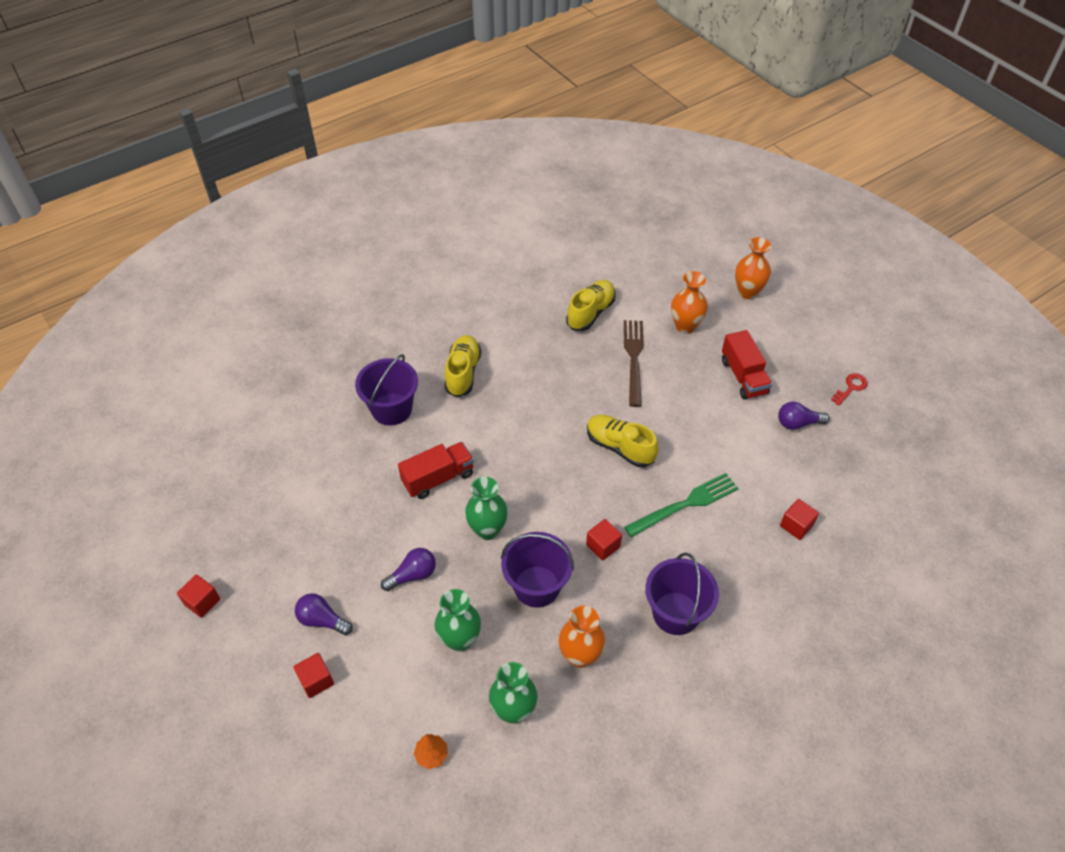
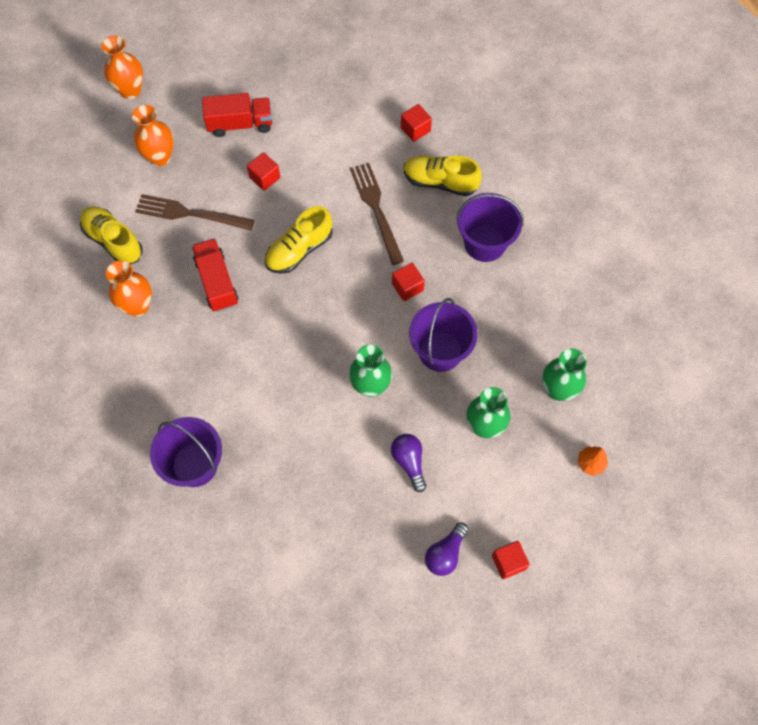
camera: 80 degrees left, 15 degrees up
(202, 602) = (405, 679): red cube -> red cube (265, 178)
(438, 478) = (299, 425): red truck -> red truck (217, 282)
(463, 373) = (163, 383): yellow shoe -> yellow shoe (440, 182)
(580, 655) = (514, 327): orange vase -> orange vase (138, 306)
(686, 504) = (376, 208): green fork -> brown fork
(798, 423) = (306, 96): purple light bulb -> none
(851, 387) = (276, 43): red key -> none

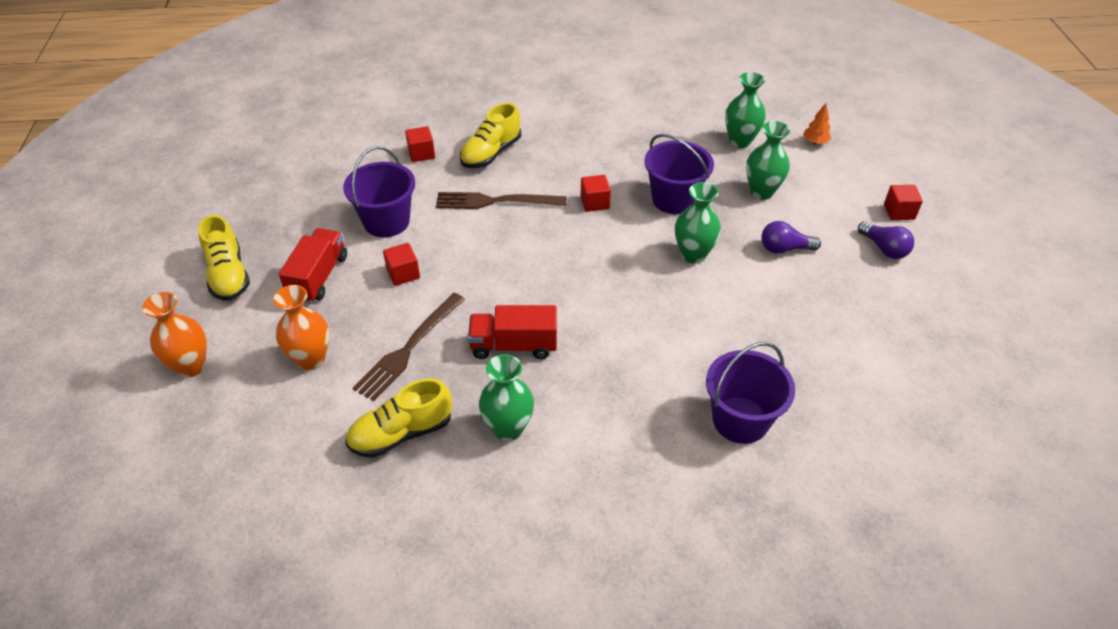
camera: 70 degrees left, 20 degrees down
(138, 306) = (508, 428): orange vase -> green vase
(299, 250) = (510, 268): yellow shoe -> yellow shoe (228, 275)
(485, 243) = (573, 144): purple bucket -> purple bucket (386, 221)

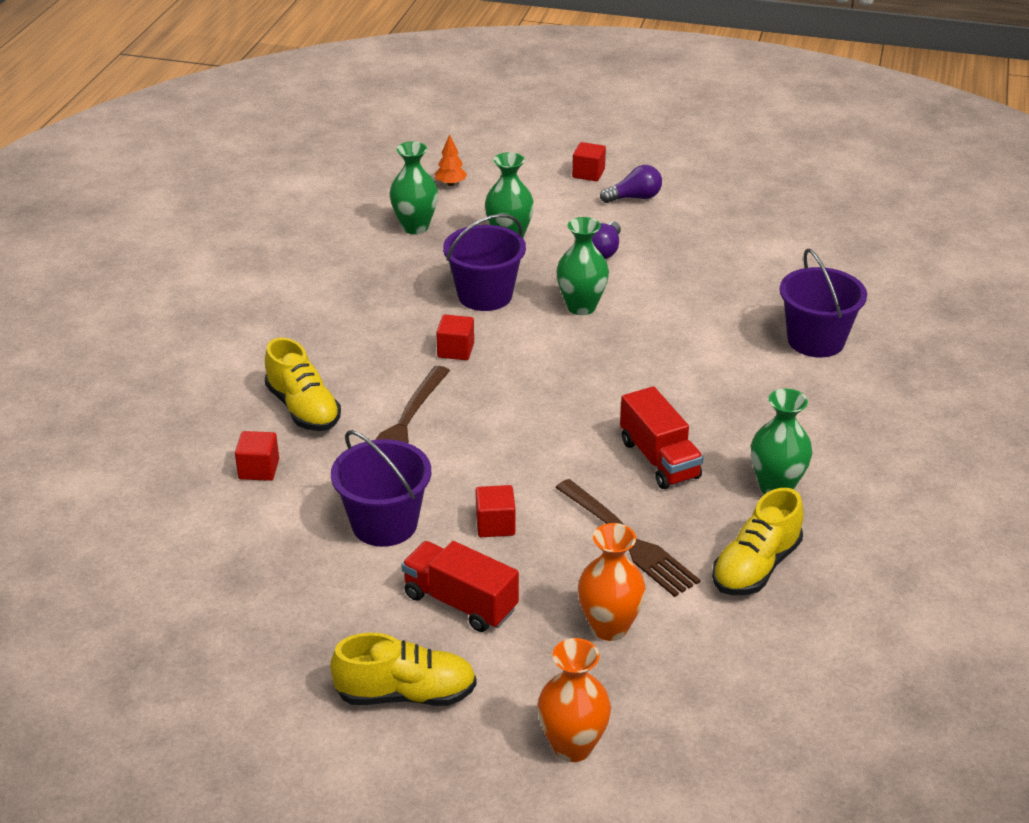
camera: 70 degrees left, 10 degrees down
(401, 433) = (756, 567): yellow shoe -> yellow shoe turned 45 degrees clockwise
(514, 345) = (659, 459): red truck -> red truck turned 45 degrees counterclockwise

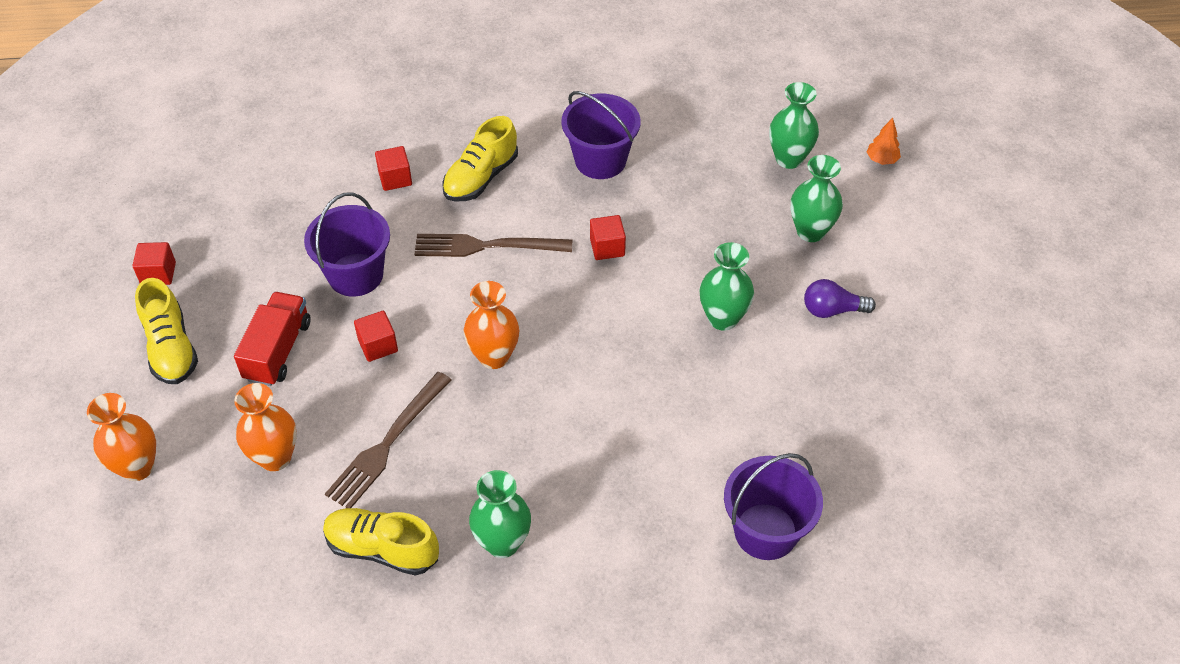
camera: 70 degrees right, 15 degrees up
(485, 295) = (703, 242): purple bucket -> purple bucket (600, 160)
(553, 448) = (494, 356): none -> orange vase
(588, 173) = (974, 259): red cube -> red cube (158, 273)
(634, 198) = (951, 309): purple light bulb -> none
(659, 459) = (509, 439): red truck -> none

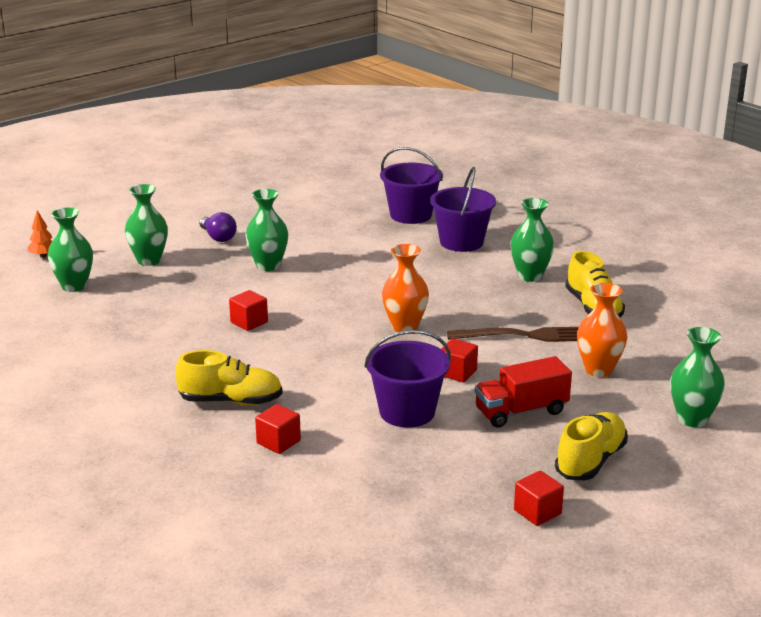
camera: 125 degrees left, 25 degrees down
(137, 467) = (692, 419): orange vase -> green vase
(485, 246) = (306, 369): brown fork -> none
(600, 160) = (152, 356): purple bucket -> purple bucket (461, 242)

